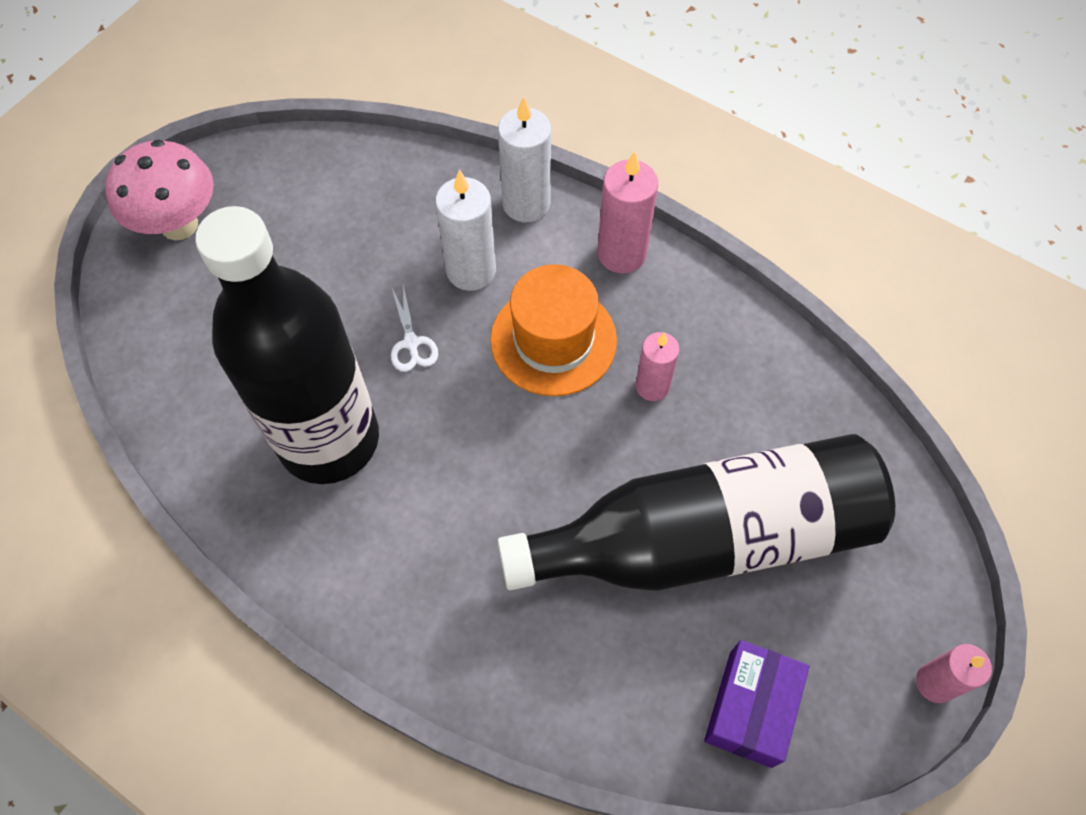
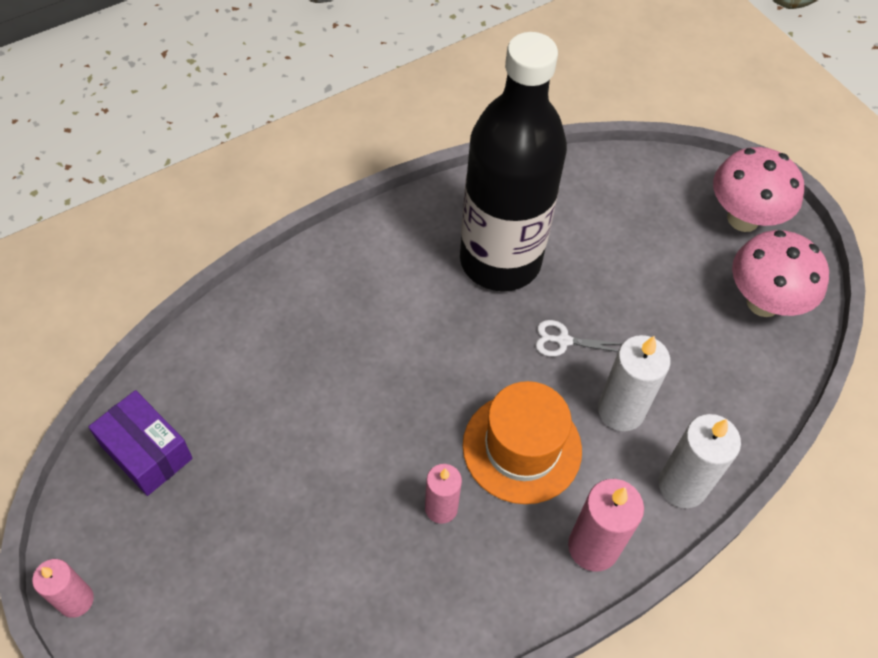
camera: 110 degrees right, 5 degrees down
(288, 185) = (763, 302): none -> pink mushroom
(705, 537) = (287, 484): black bottle -> none

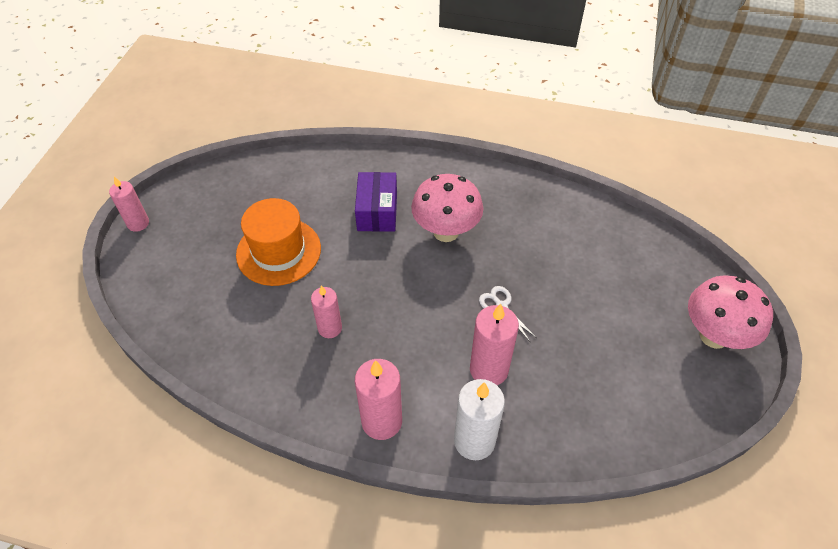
camera: 50 degrees right, 5 degrees down
(146, 452) = (237, 188): purple box -> purple box (377, 212)
(500, 260) = (516, 238): black bottle -> none
(522, 448) = (408, 338): orange hat -> orange hat (278, 251)
(621, 410) = (489, 370): white candle -> pink candle
(763, 302) = (664, 393): pink mushroom -> pink mushroom (446, 232)

